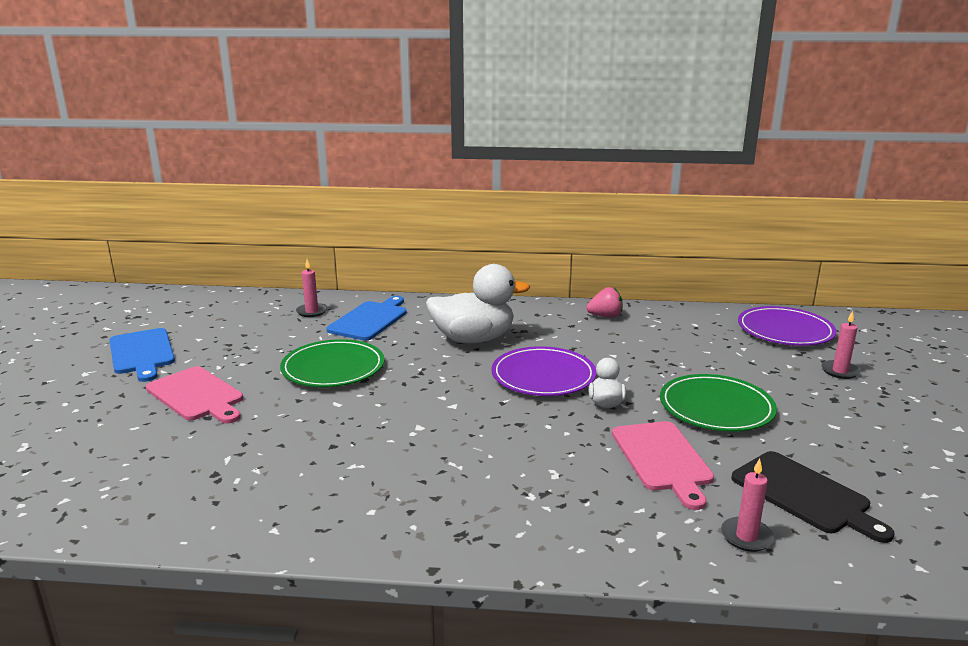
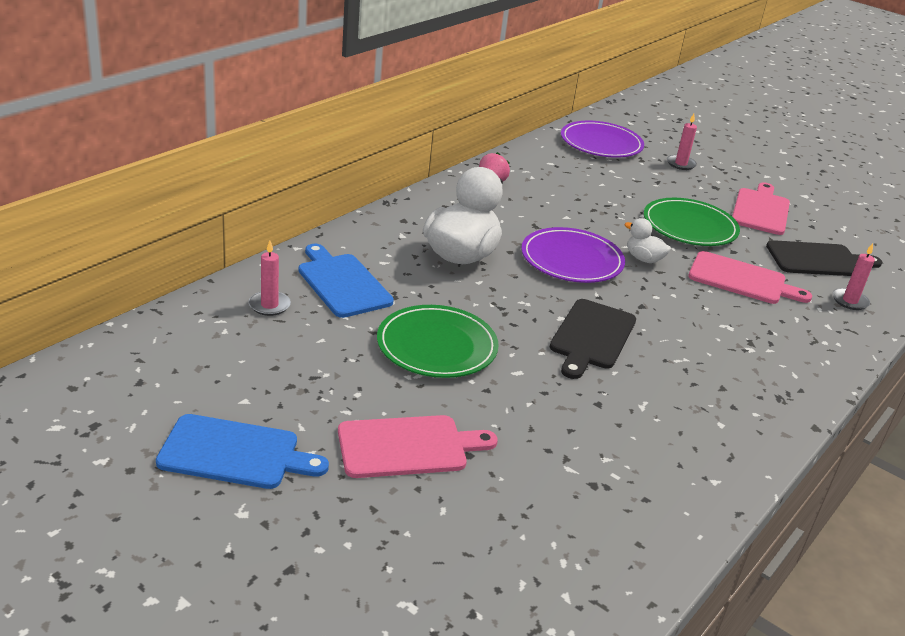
camera: 60 degrees left, 10 degrees up
(431, 416) = (591, 337): none -> black cutting board
(843, 434) = (761, 210): none -> pink cutting board

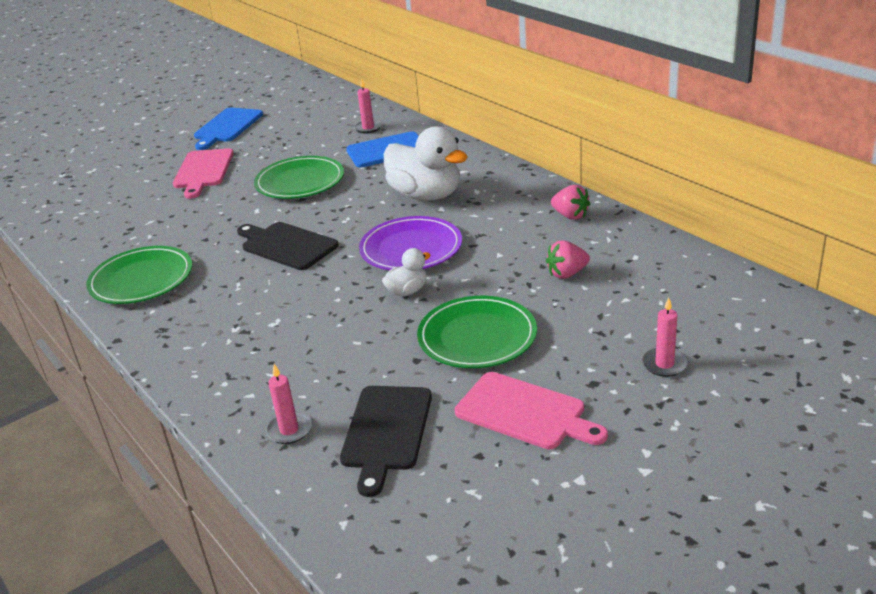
camera: 110 degrees right, 0 degrees up
(586, 189) = (567, 274): none -> pink strawberry
(601, 143) = (711, 302): purple plate -> none
(704, 438) = (141, 279): none -> green plate
(741, 280) = (354, 351): pink cutting board -> none

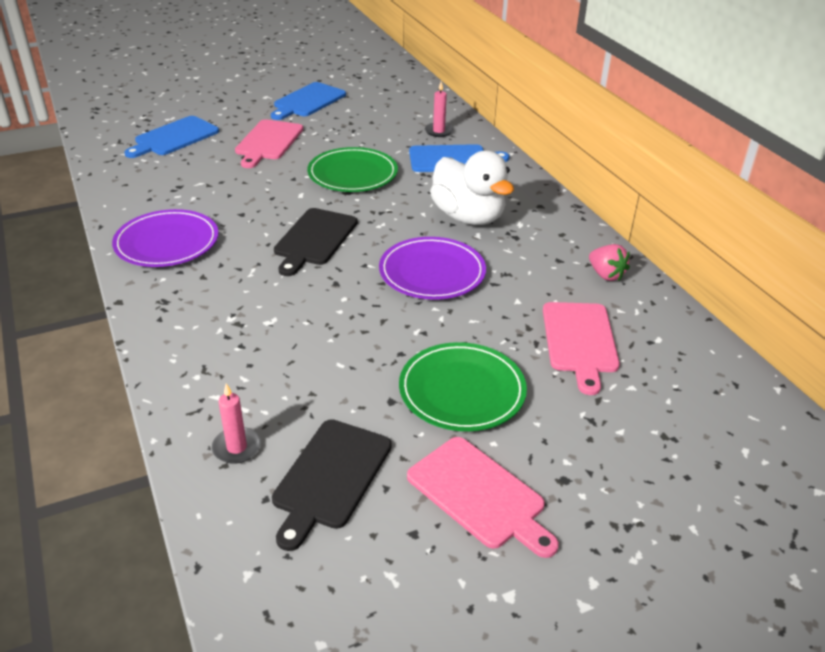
camera: 10 degrees right, 5 degrees up
(104, 186) = (174, 137): none -> blue cutting board
(141, 279) = (167, 242): green plate -> purple plate
(286, 245) = (314, 239): black cutting board -> black cutting board turned 120 degrees counterclockwise
(407, 291) = (411, 319): white duck -> none
(567, 274) = (579, 341): pink strawberry -> pink cutting board
(664, 364) = (648, 478): pink candle -> none

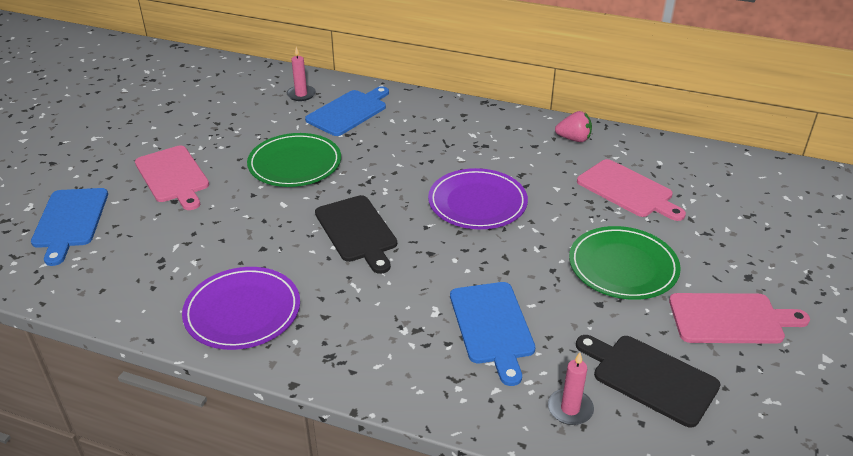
camera: 45 degrees left, 0 degrees up
(307, 101) = (144, 123): blue cutting board -> blue cutting board (492, 326)
(330, 477) = (650, 377): black cutting board -> black cutting board turned 150 degrees clockwise
(468, 217) = (433, 149): white duck -> none

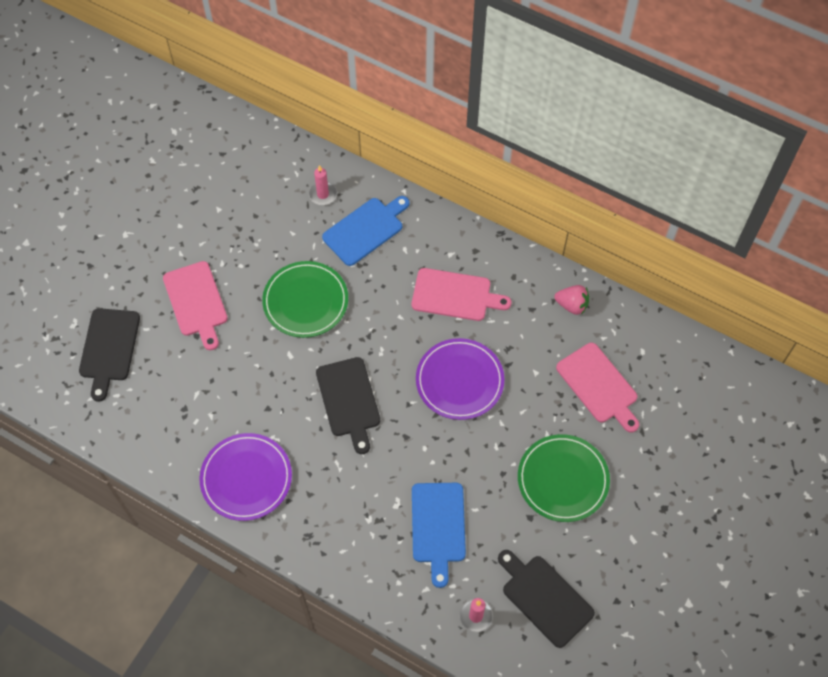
camera: 10 degrees right, 25 degrees up
(70, 221) = (109, 348): blue cutting board -> black cutting board
(731, 319) = (630, 551): pink cutting board -> pink cutting board (455, 295)

